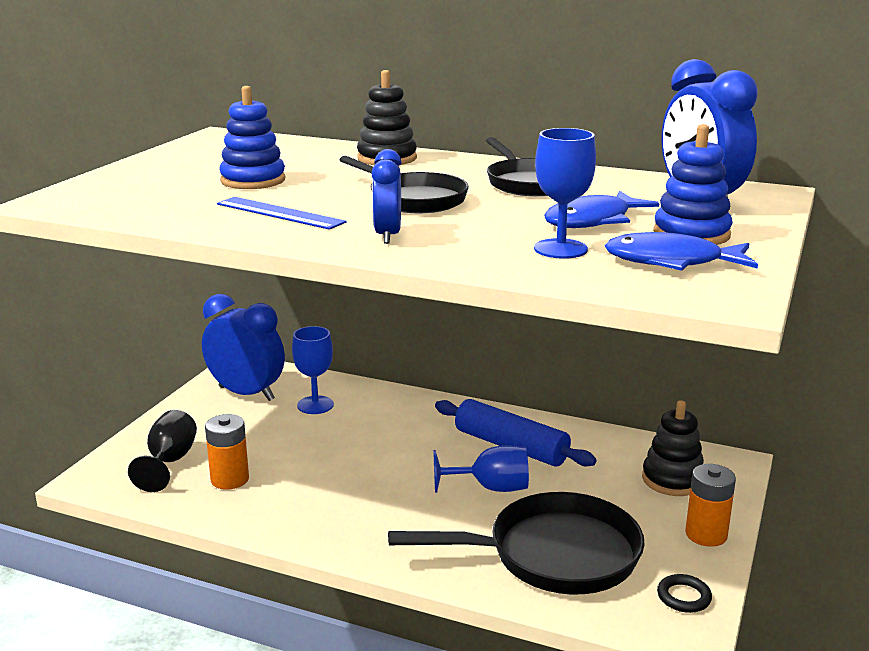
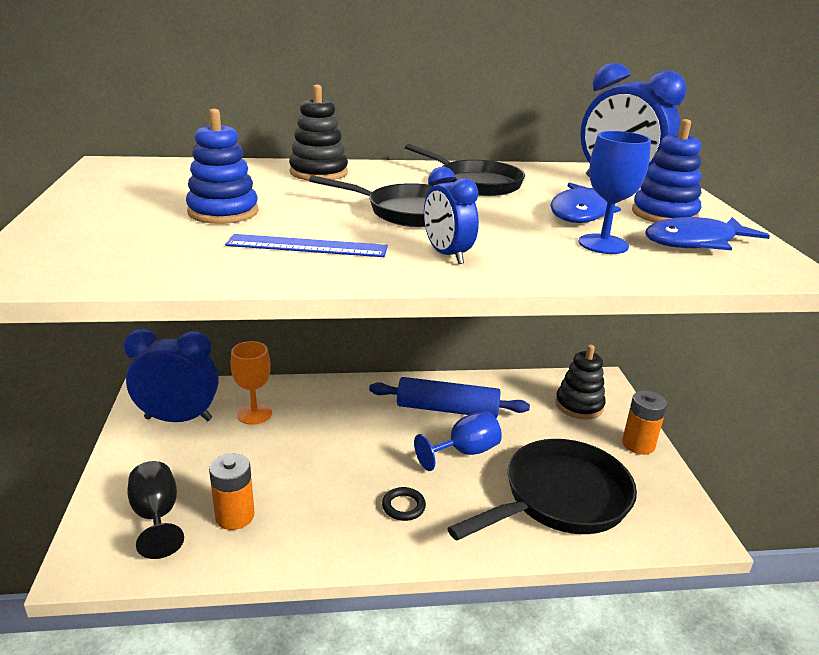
camera: 30 degrees left, 5 degrees up
(315, 405) = (254, 414): blue goblet -> orange goblet
(683, 597) = (671, 503): black ring -> black ring (403, 506)

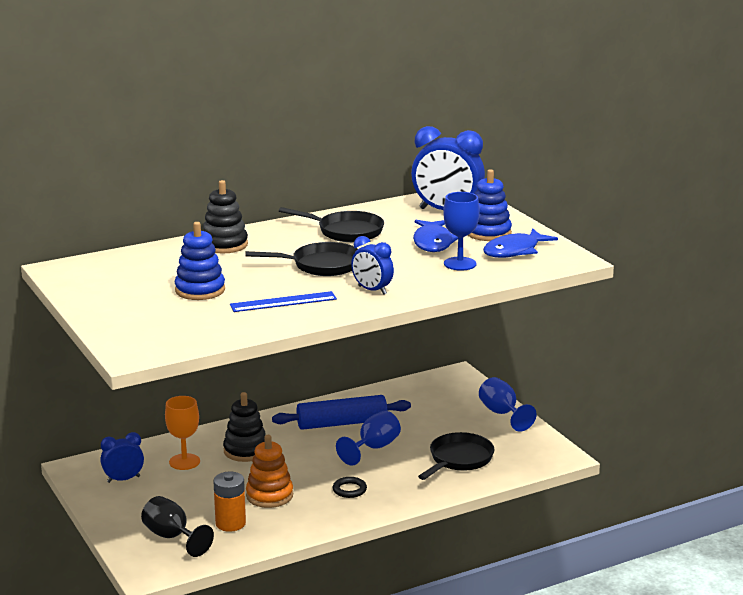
camera: 20 degrees left, 5 degrees down
(178, 419) = (123, 479): blue clock -> blue clock, size x0.56
(307, 487) = (269, 495): none -> orange stacking toy
(560, 498) = (459, 459): black pan -> black pan, size x0.65
(579, 405) = (446, 397): black stacking toy -> black stacking toy (246, 451)
(638, 444) = (502, 414): orange battery -> blue goblet

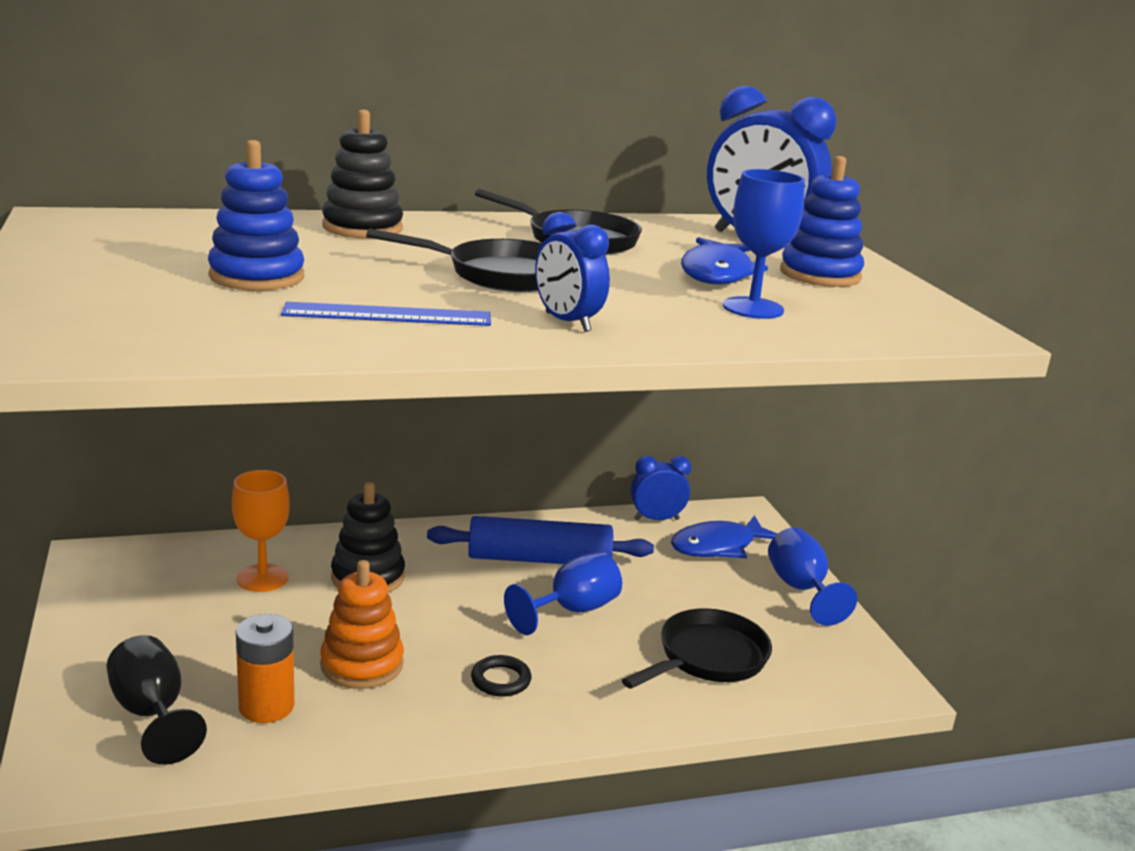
camera: 10 degrees right, 0 degrees up
(123, 479) = (150, 590): blue clock -> blue clock (656, 519)
(514, 251) = (861, 305): blue fish -> blue fish (718, 546)

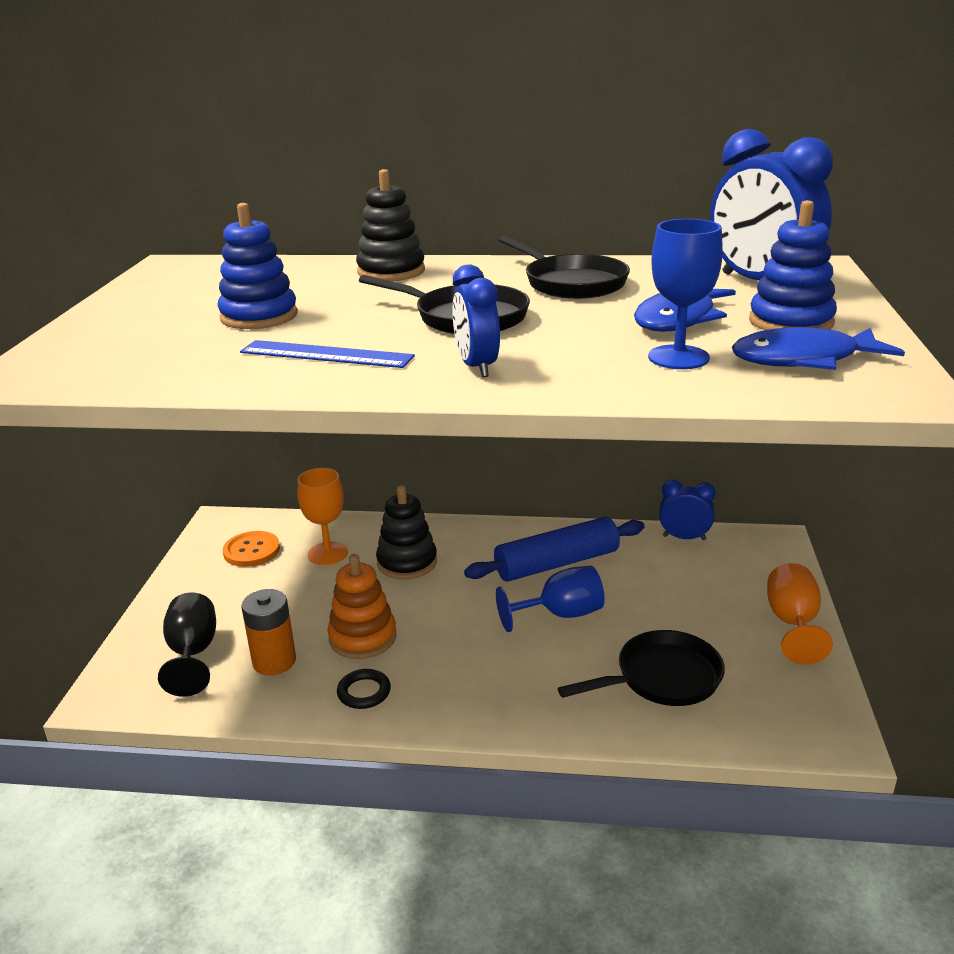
camera: 25 degrees right, 5 degrees up
(158, 586) = (251, 550): none -> orange button
(500, 680) = (465, 669): black ring -> black ring (364, 692)
(539, 559) = (556, 563): blue rolling pin -> blue rolling pin turned 45 degrees counterclockwise
(718, 546) = (730, 570): blue fish -> blue fish (803, 359)
(801, 589) = (792, 623): blue goblet -> orange goblet

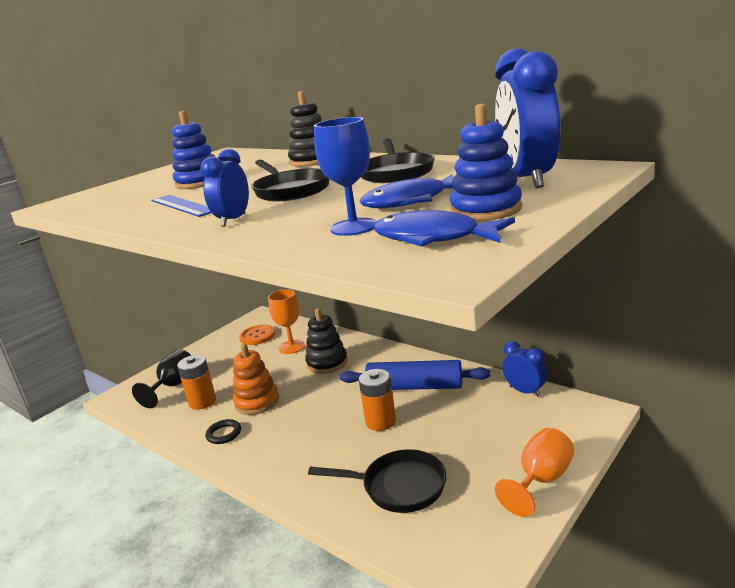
camera: 35 degrees right, 5 degrees down
(561, 614) = (380, 421): blue goblet -> orange battery

